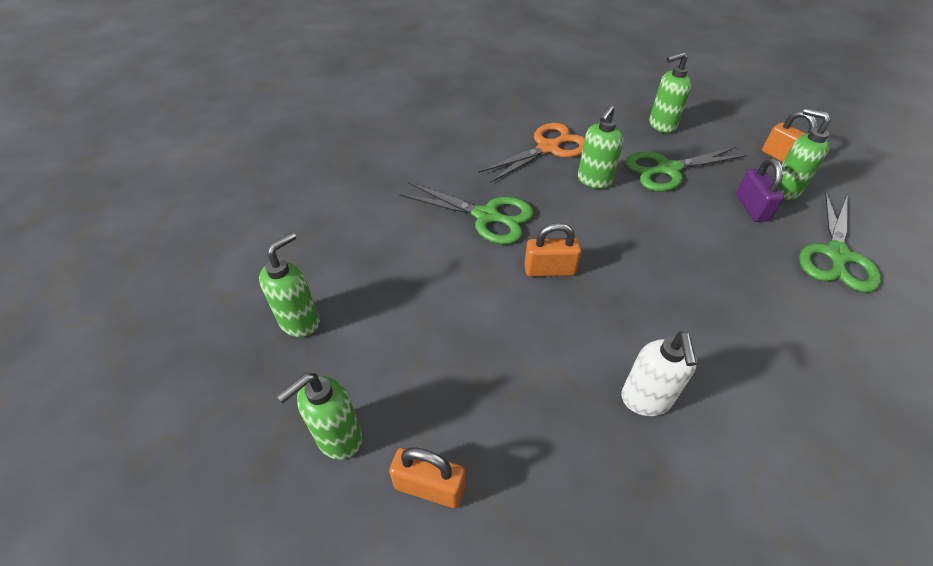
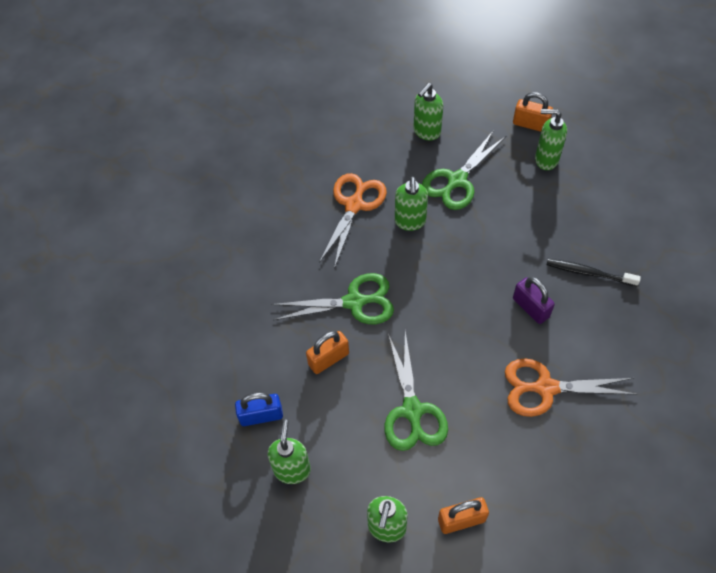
camera: 30 degrees left, 10 degrees up
(318, 261) = (261, 415): none -> blue padlock
(549, 270) = (430, 325): orange padlock -> orange padlock (328, 359)
(646, 400) = (545, 388): white soap dispenser -> orange scissors
(751, 208) = (532, 189): purple padlock -> purple padlock (530, 308)
(780, 310) = (589, 273): none -> black toothbrush
(836, 255) = (602, 205): green scissors -> green scissors (412, 411)

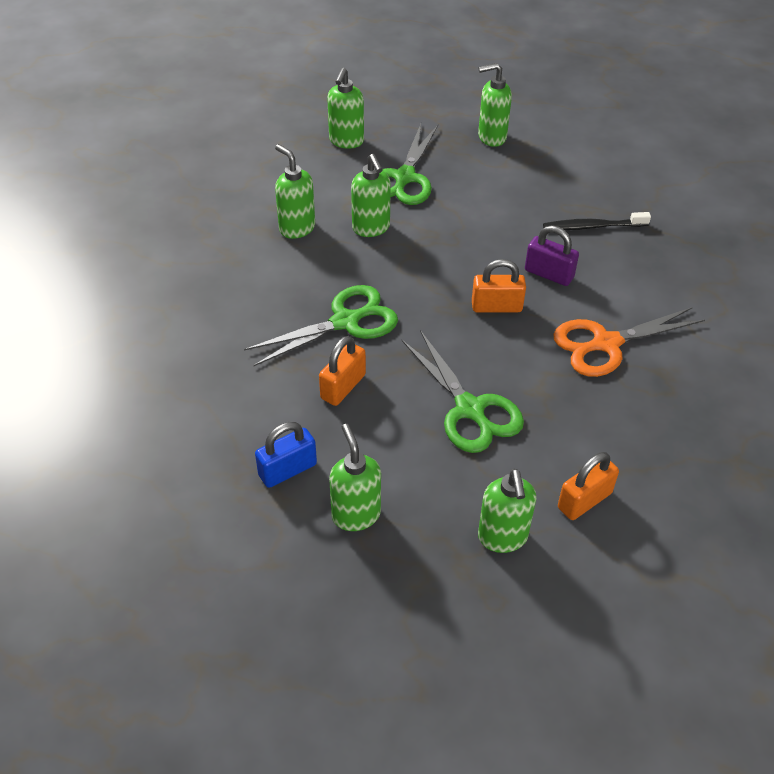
camera: 25 degrees left, 10 degrees down
(354, 205) = (296, 228): orange scissors -> green soap dispenser
(530, 124) = (458, 110): orange padlock -> orange padlock (496, 307)

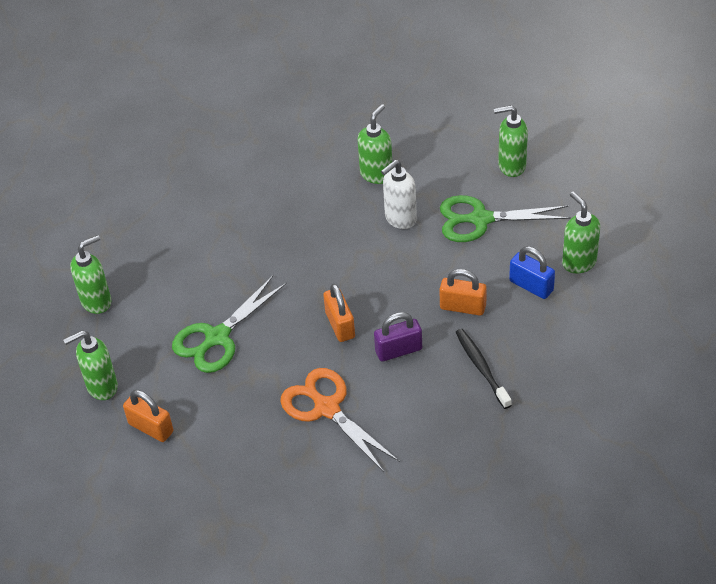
camera: 75 degrees right, 0 degrees up
(287, 470) = (123, 254): blue padlock -> blue padlock (531, 286)
(343, 386) = (212, 258): orange padlock -> orange padlock (463, 307)
(345, 321) = (281, 238): green scissors -> none
(371, 228) = (400, 219): green soap dispenser -> white soap dispenser
(549, 274) = (398, 350): purple padlock -> purple padlock turned 60 degrees clockwise

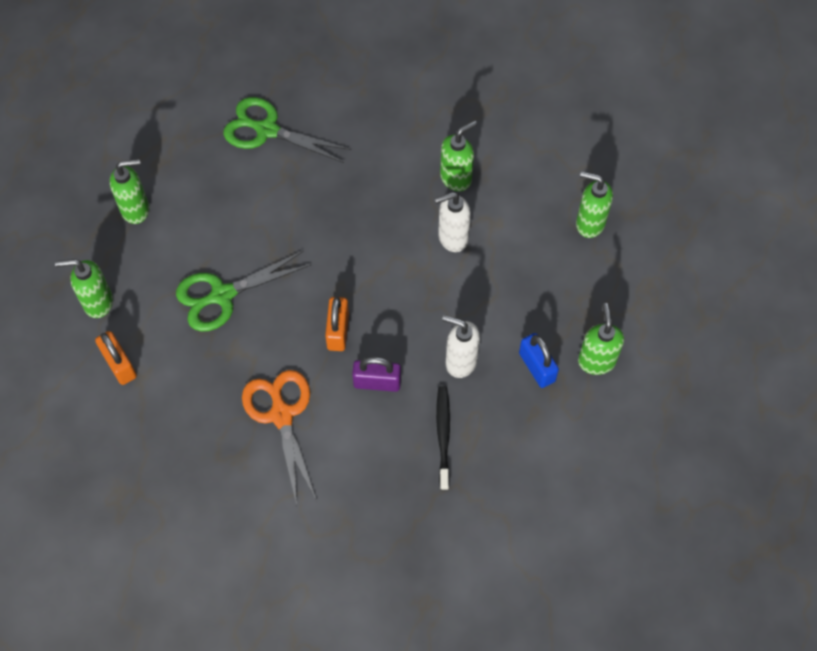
camera: 20 degrees right, 15 degrees up
(463, 307) = (460, 362): orange padlock -> white soap dispenser
(480, 219) = (528, 271): green scissors -> green scissors (267, 130)

